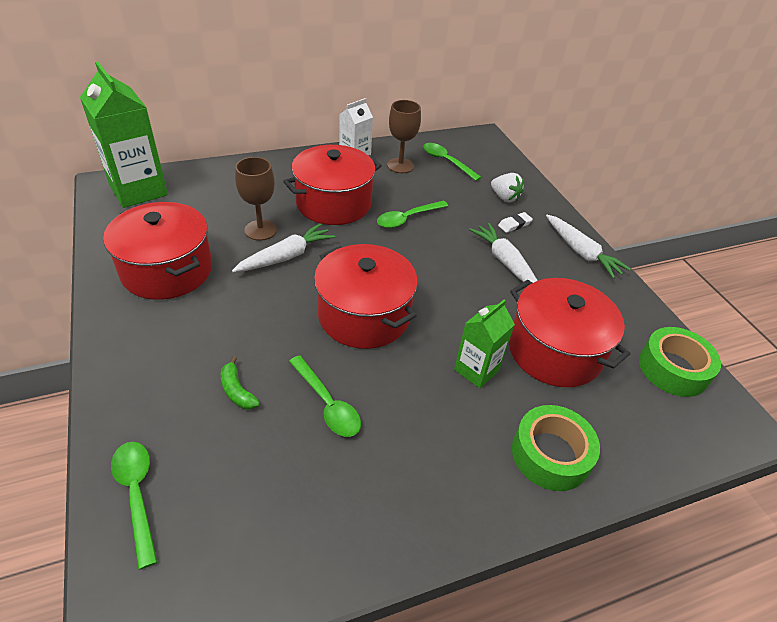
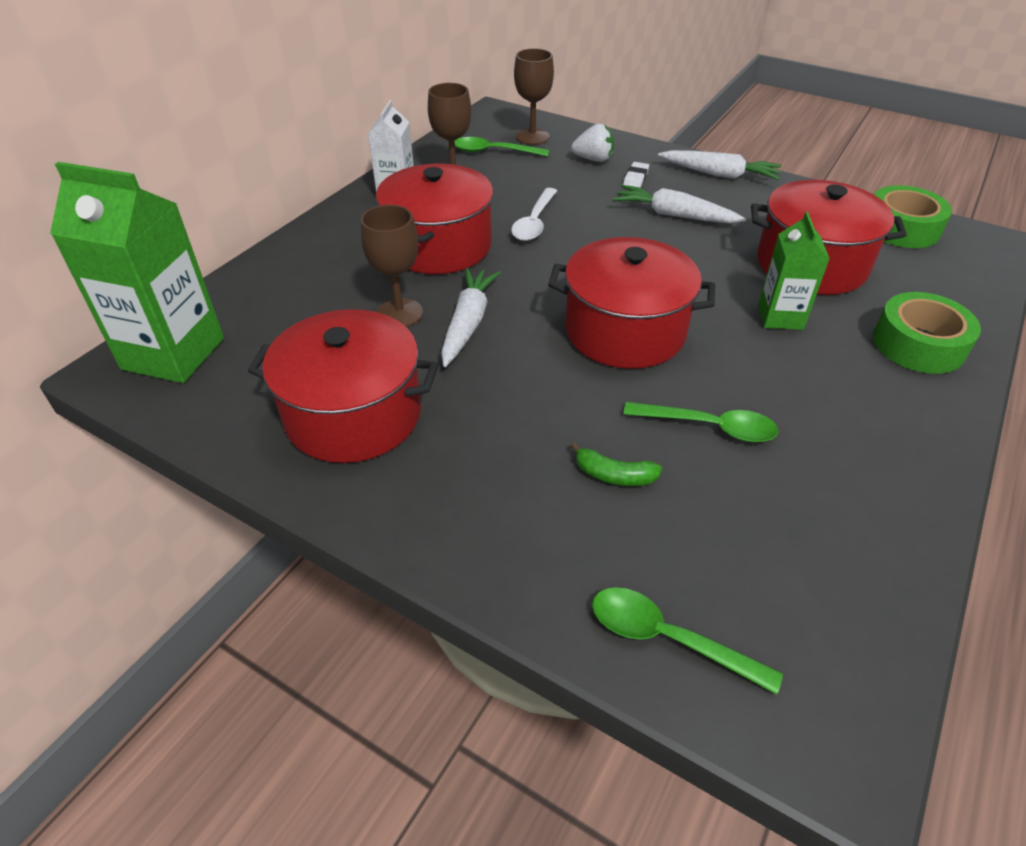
camera: 35 degrees left, 0 degrees up
(407, 218) = (534, 222): green spoon -> white spoon
(485, 163) = (532, 137): none -> brown goblet

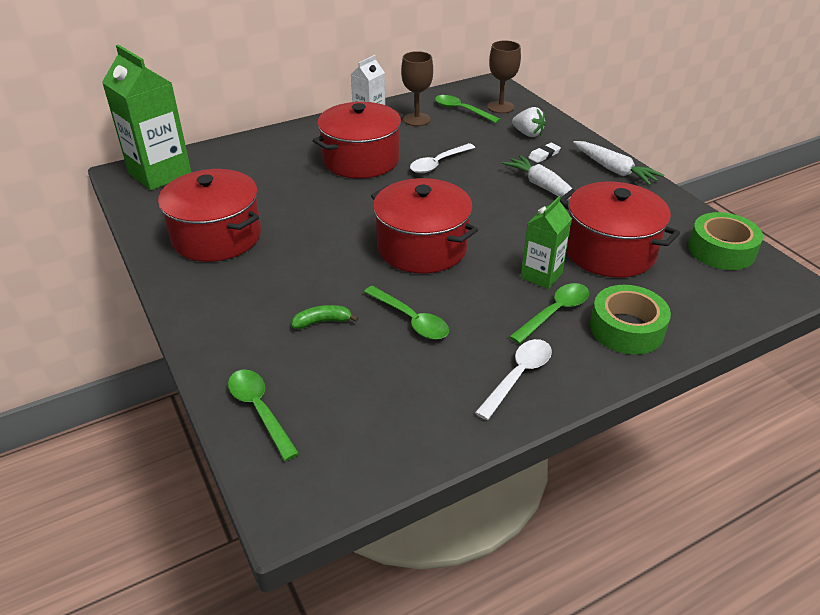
camera: 30 degrees right, 5 degrees down
(399, 313) = (296, 192): brown goblet -> none
(468, 323) = (330, 210): white carrot -> none
(614, 475) = (322, 322): green banana -> green banana turned 120 degrees clockwise
(838, 354) = (554, 312): none -> green spoon
(886, 445) = (518, 376): none -> white spoon

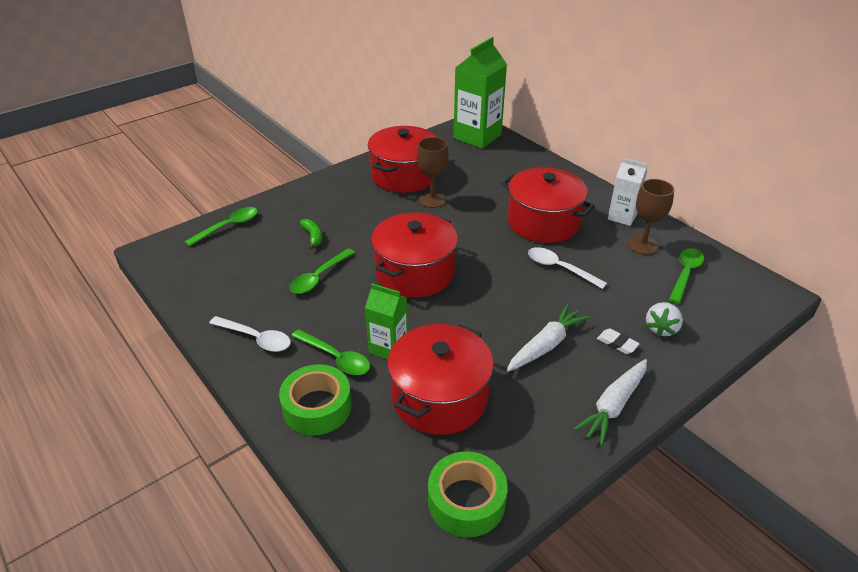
camera: 80 degrees right, 0 degrees up
(500, 107) = (715, 303): brown goblet -> brown goblet (432, 200)

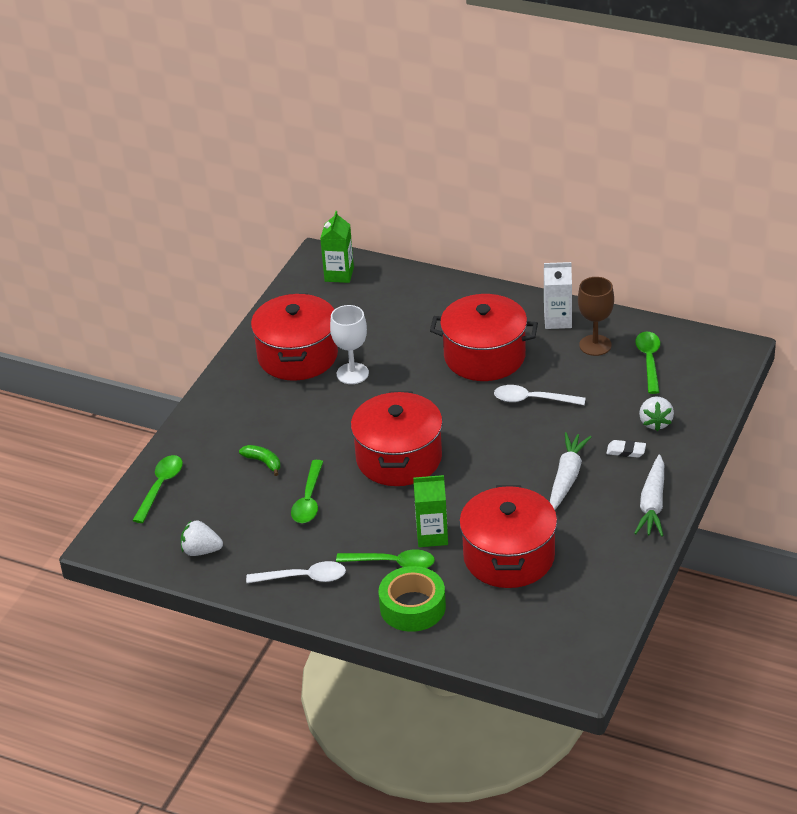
camera: 25 degrees left, 0 degrees up
(206, 283) = (201, 551): none -> white strawberry
(432, 200) = (352, 373): brown goblet -> white goblet
(466, 501) = (585, 619): green tape -> none
(477, 136) = (339, 274): green carton -> green carton, size x0.57

